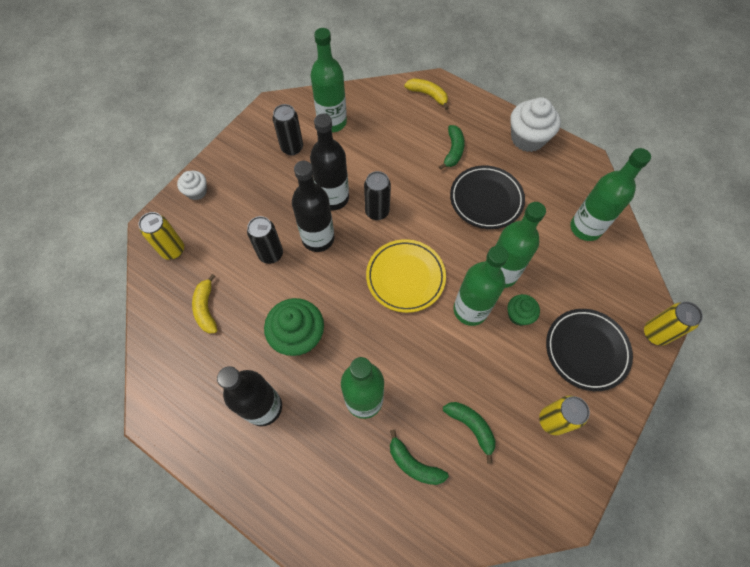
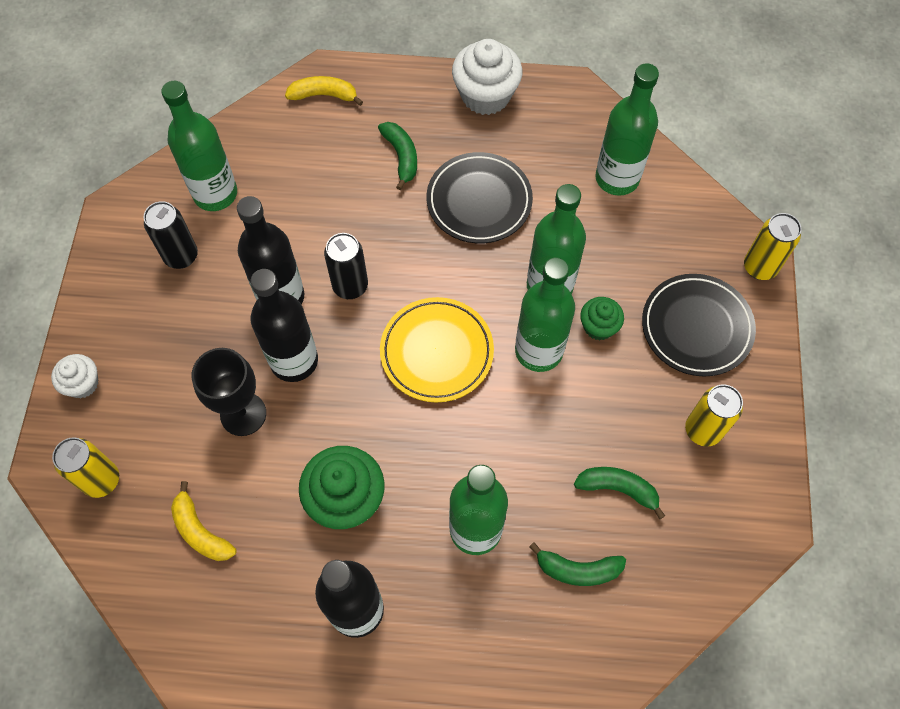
camera: 30 degrees left, 0 degrees up
(271, 254) = (243, 414): black can -> black goblet

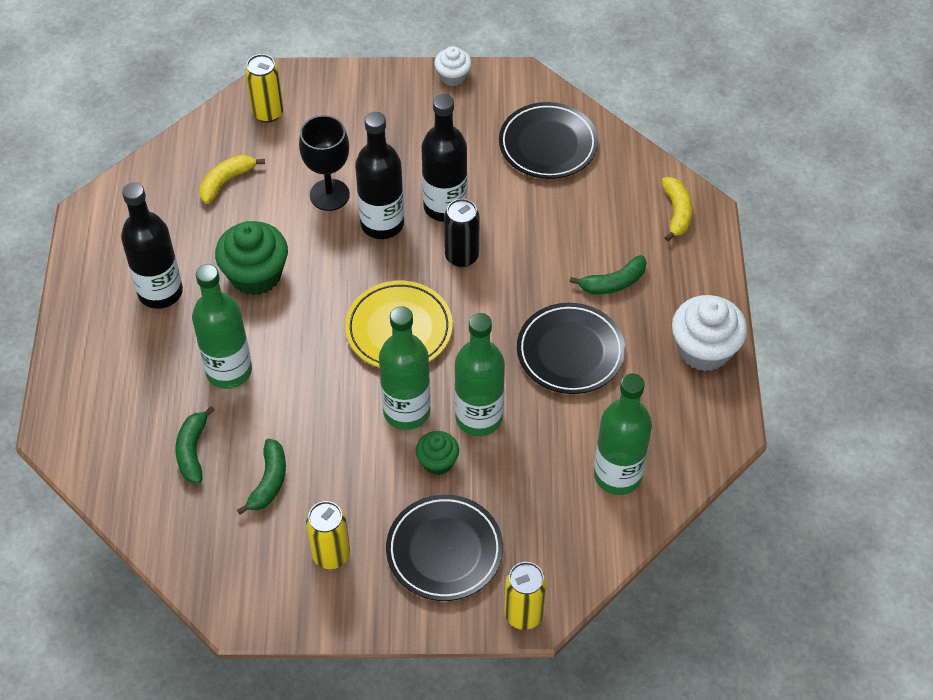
camera: 85 degrees right, 10 degrees down
(82, 384) = (351, 86): white cupcake -> white cupcake (453, 76)
(181, 256) = (479, 130): black can -> none
(215, 194) = (548, 145): green bottle -> black plate

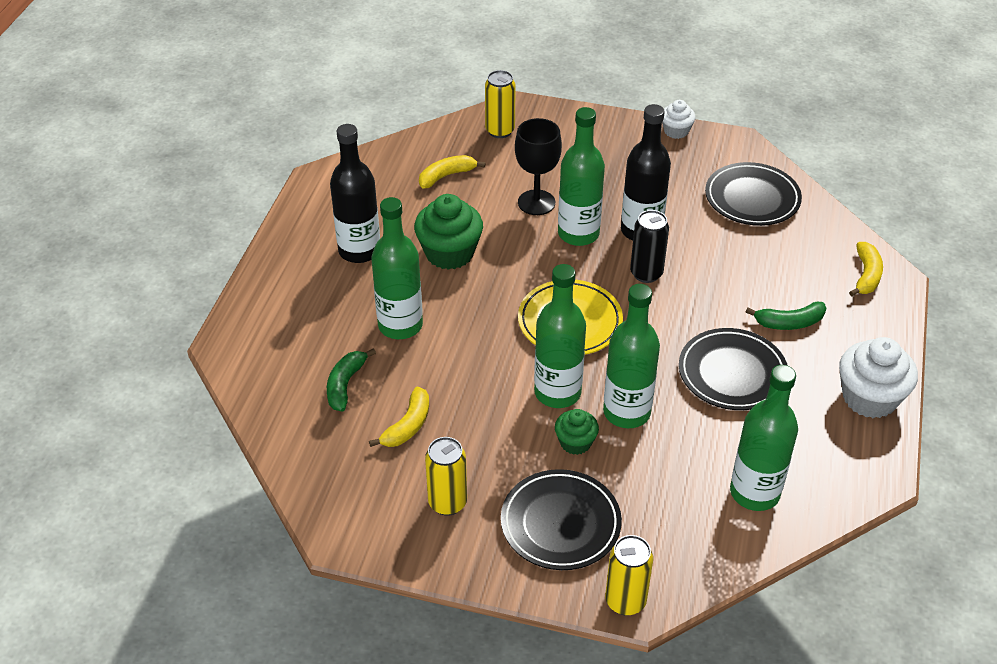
camera: 15 degrees right, 10 degrees down
(269, 481) = (408, 425): green banana -> yellow banana
(382, 224) = (578, 234): black bottle -> green bottle

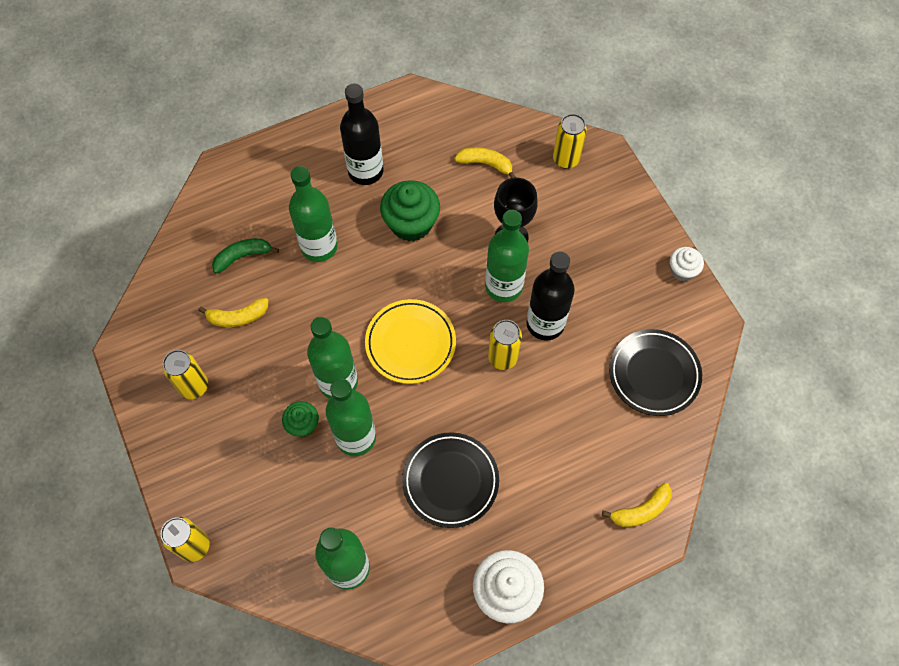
camera: 50 degrees right, 20 degrees up
(560, 523) = (227, 464): black plate -> none
(646, 273) = (502, 358): black can -> yellow can
(789, 323) = (537, 487): green banana -> none

